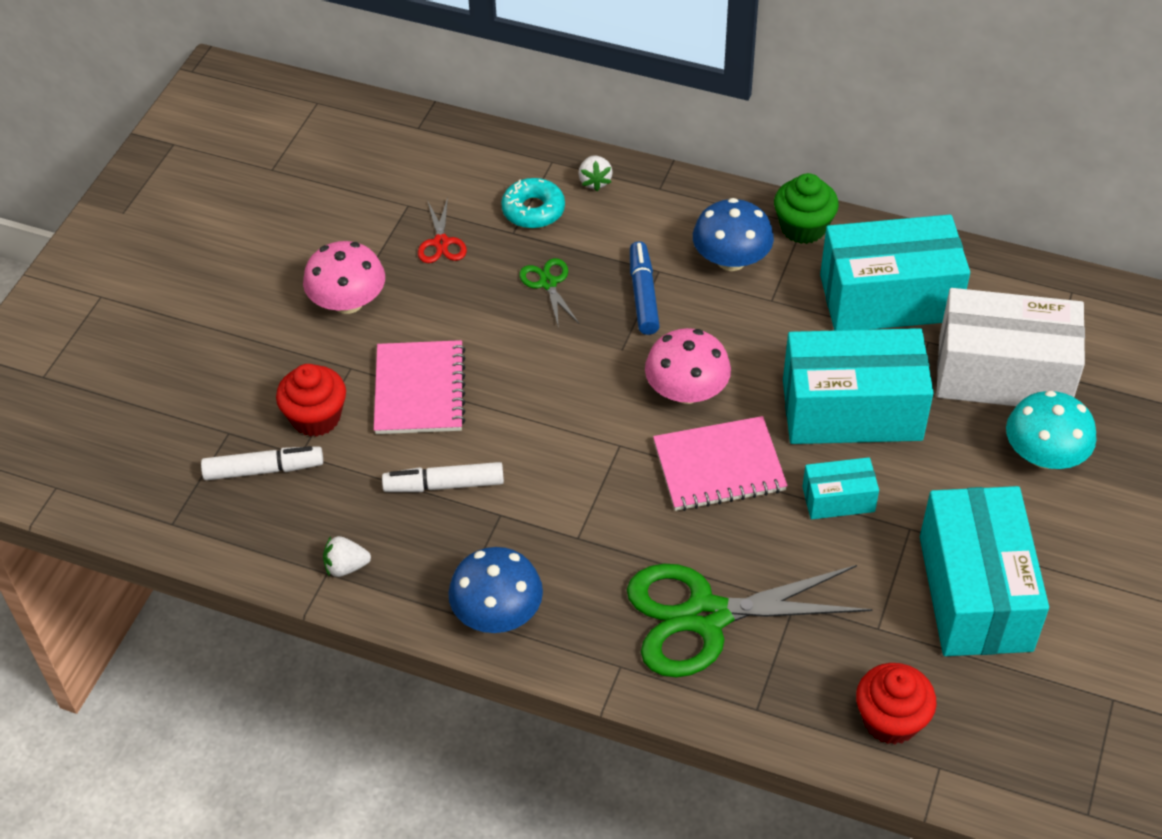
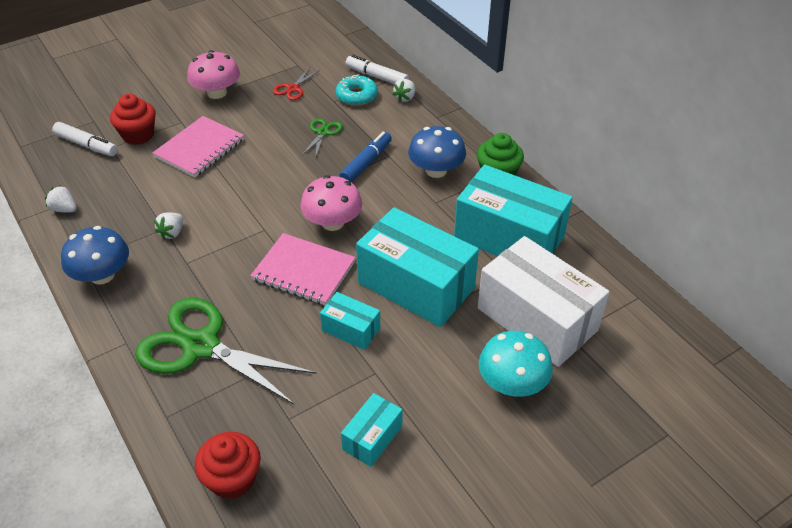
camera: 35 degrees right, 5 degrees down
(444, 485) = (155, 198): white marker -> white marker (376, 77)
(517, 514) = (172, 233): none -> white strawberry
(975, 593) = (372, 438): turquoise box -> turquoise box, size x0.48

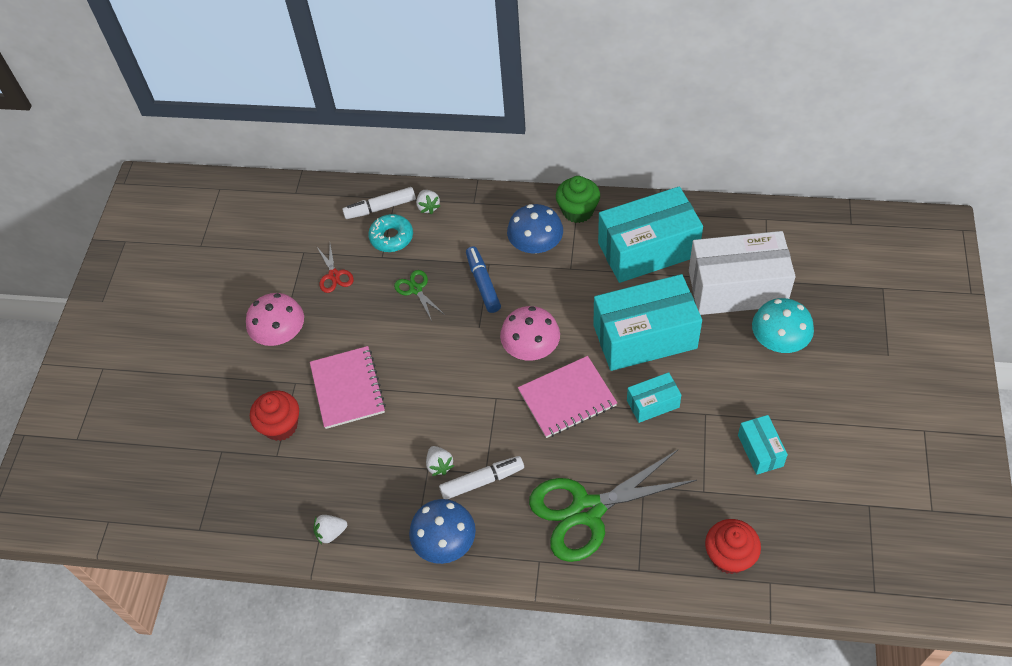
camera: 45 degrees left, 10 degrees up
(87, 145) = (254, 473): white marker -> white marker (482, 481)

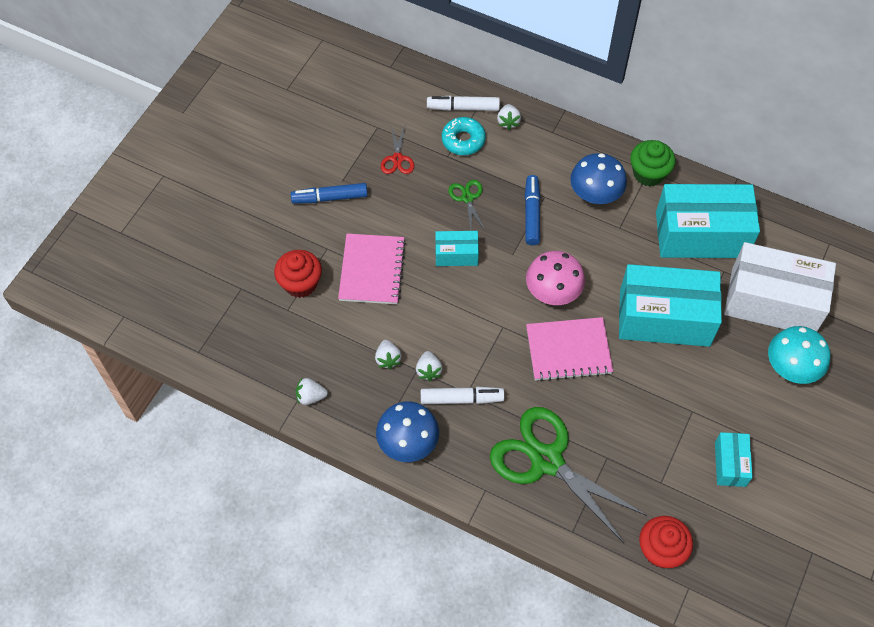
camera: 15 degrees right, 5 degrees up
(280, 334) = (330, 198): pink mushroom -> blue marker
(395, 468) = (388, 359): none -> white strawberry
(587, 510) = (547, 460): green scissors -> green scissors turned 45 degrees clockwise
(653, 403) = (646, 384): turquoise box -> turquoise box (456, 254)

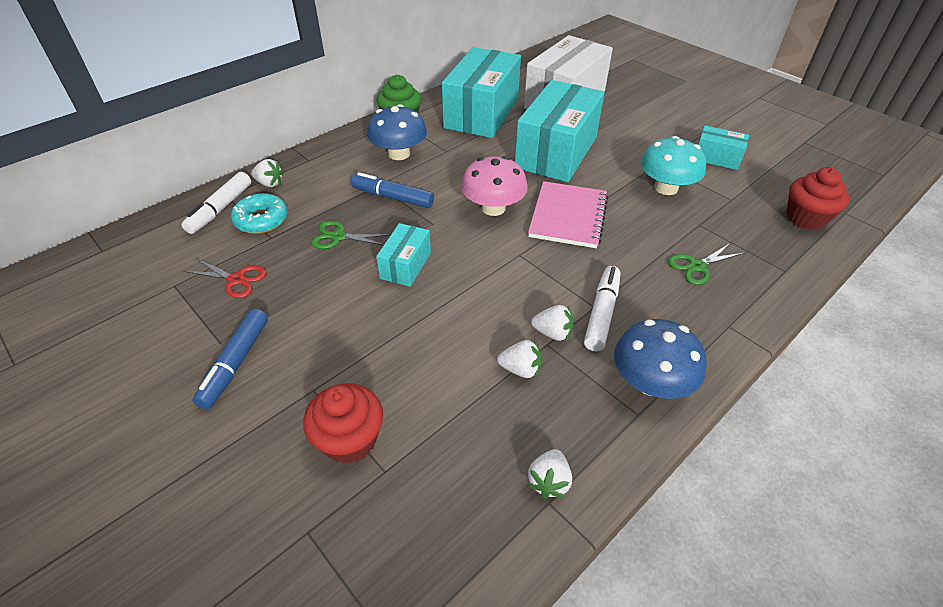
camera: 70 degrees left, 15 degrees down
(372, 270) = (379, 349): pink notebook -> none
(547, 460) = (697, 266): green scissors -> green scissors, size x0.44
(792, 366) = (629, 107): turquoise mushroom -> turquoise mushroom (666, 188)

